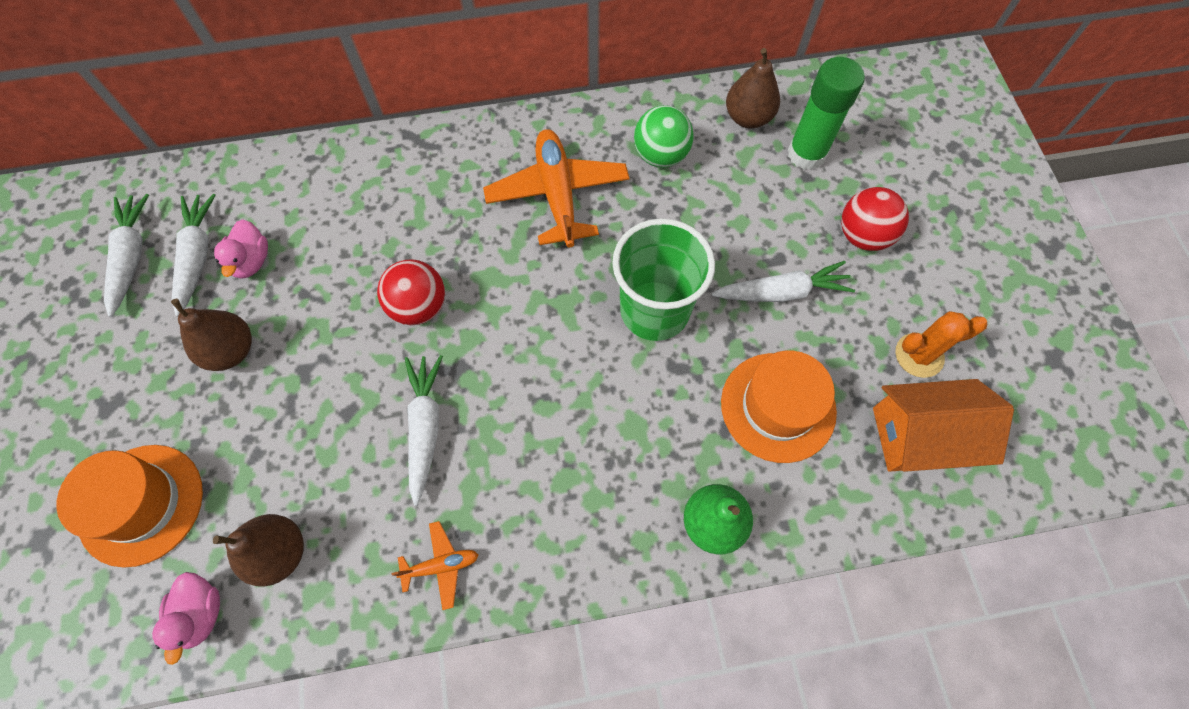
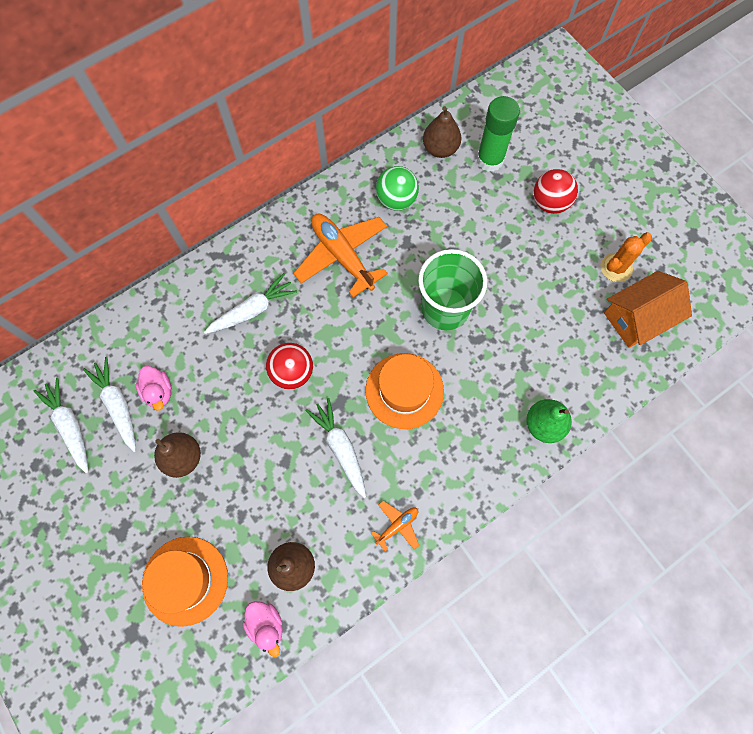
camera: 25 degrees left, 5 degrees up
(778, 407) = (548, 337): orange hat -> orange hat (404, 390)
(782, 292) = (517, 262): white carrot -> white carrot (253, 310)

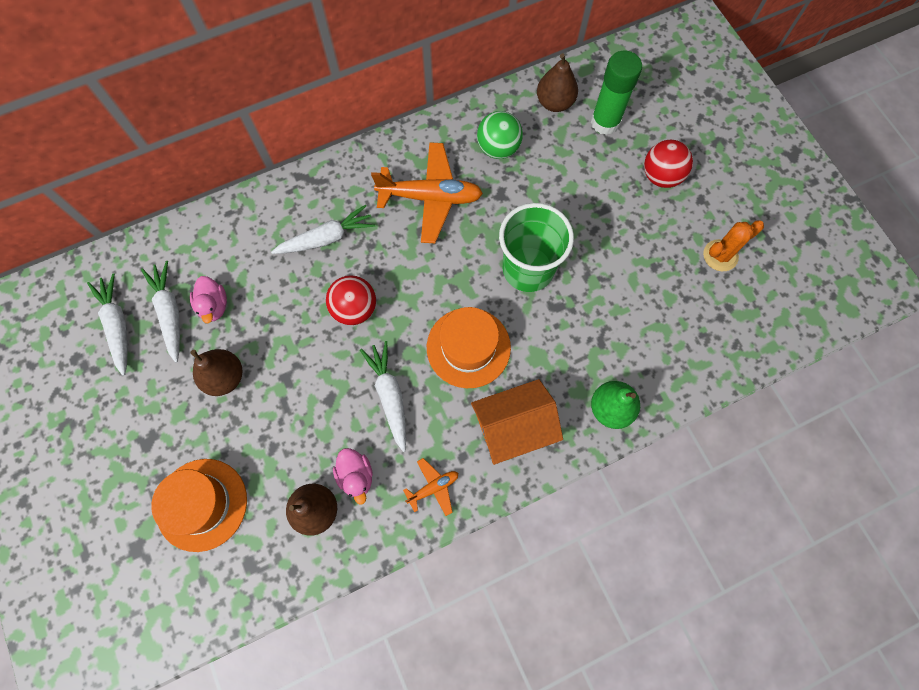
camera: 10 degrees right, 0 degrees up
(266, 624) = (276, 565): pink duck -> pink duck (356, 476)
(342, 256) = (430, 197): orange plane -> orange plane turned 120 degrees clockwise
(638, 317) = (734, 312): orange house -> orange house (514, 426)

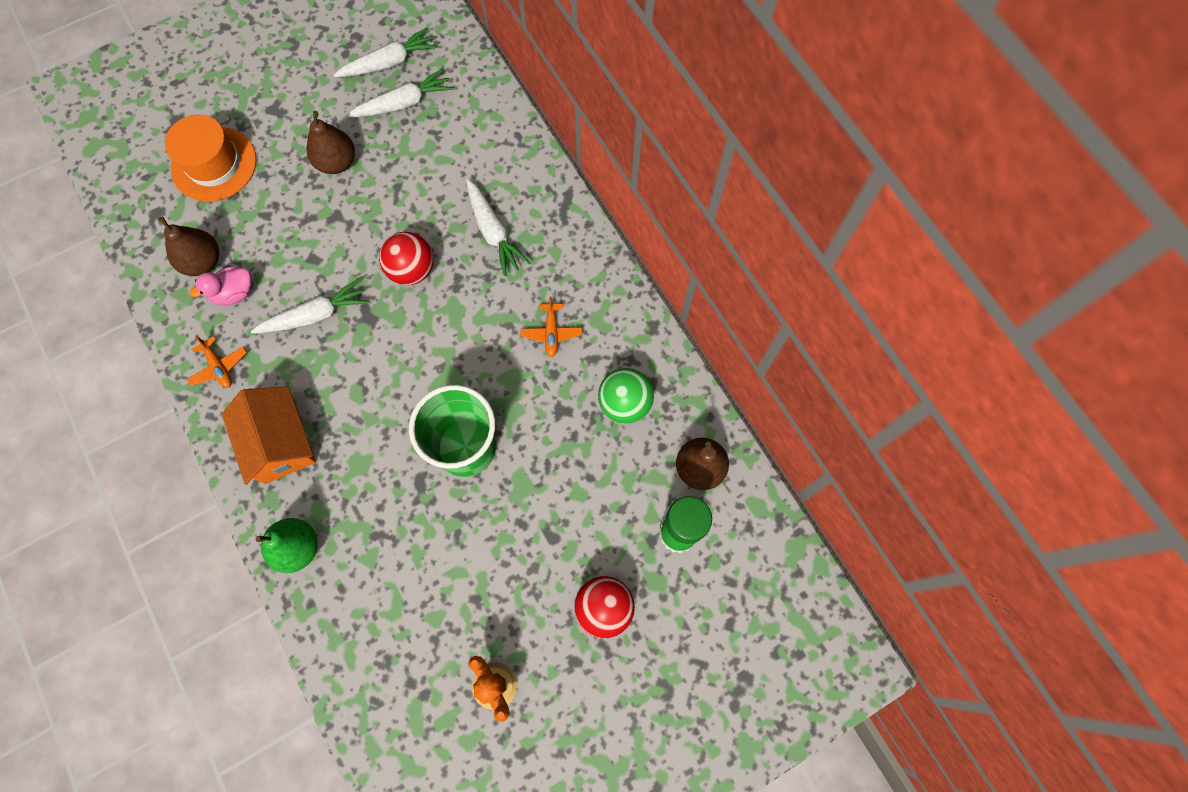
camera: 85 degrees right, 0 degrees up
(214, 306) = (412, 140): pink duck -> none
(430, 197) = (551, 333): orange plane -> orange plane, size x0.48
(468, 347) = (369, 389): orange hat -> none

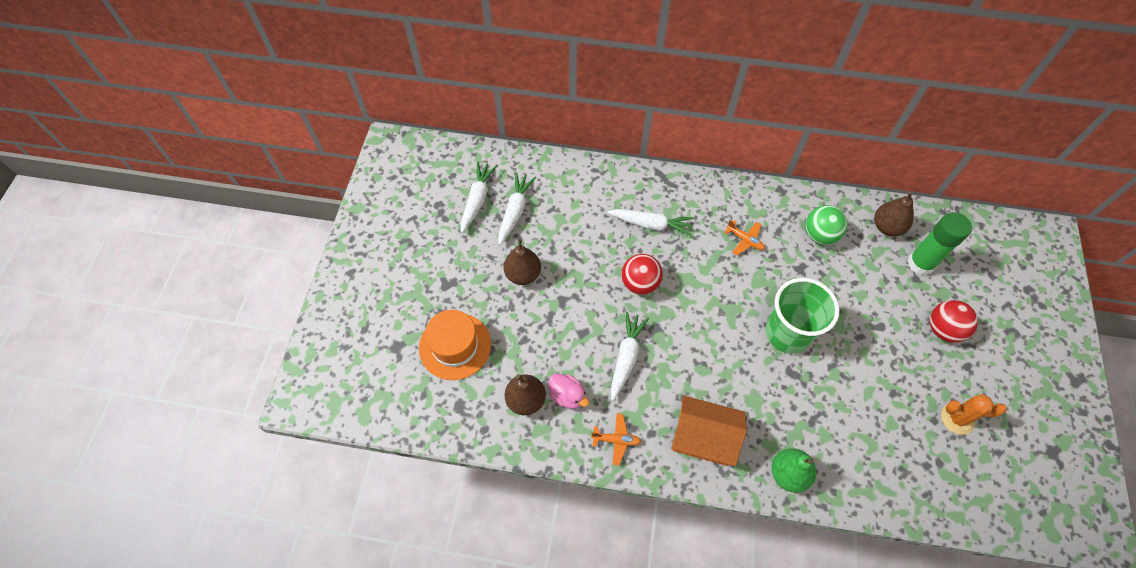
camera: 50 degrees left, 10 degrees down
(234, 293) = (567, 396): pink duck -> pink duck turned 60 degrees counterclockwise

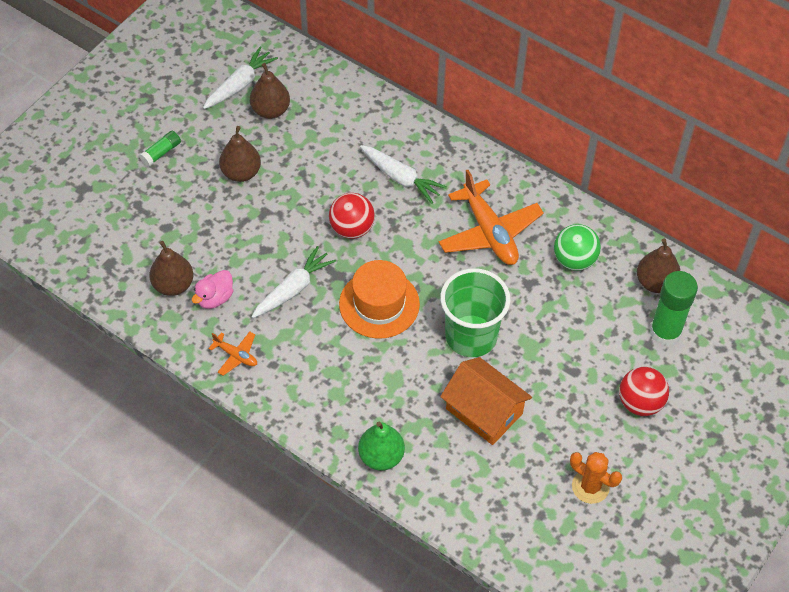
camera: 25 degrees right, 5 degrees down
(446, 285) = (161, 153): none -> green glue stick
(455, 346) = (136, 210): orange hat -> orange hat (379, 304)
(515, 211) = (270, 110): white carrot -> brown pear
(567, 396) = (215, 298): pink duck -> pink duck turned 60 degrees clockwise
(703, 437) = (320, 390): orange house -> orange house (484, 411)
(745, 240) = (489, 232): orange plane -> orange plane, size x2.10

